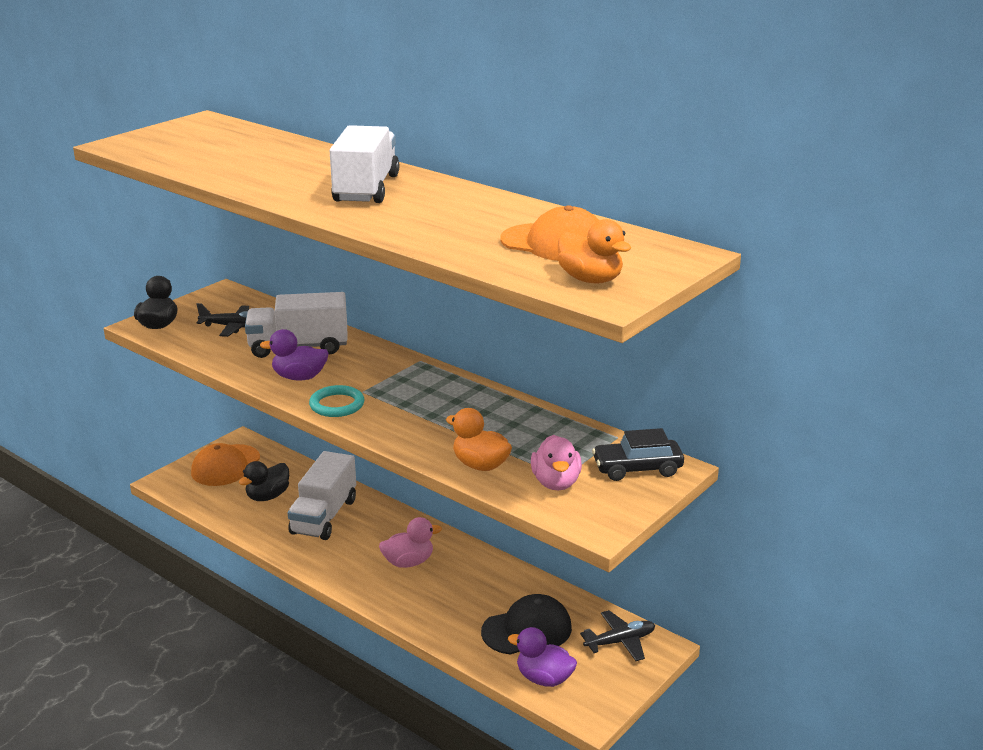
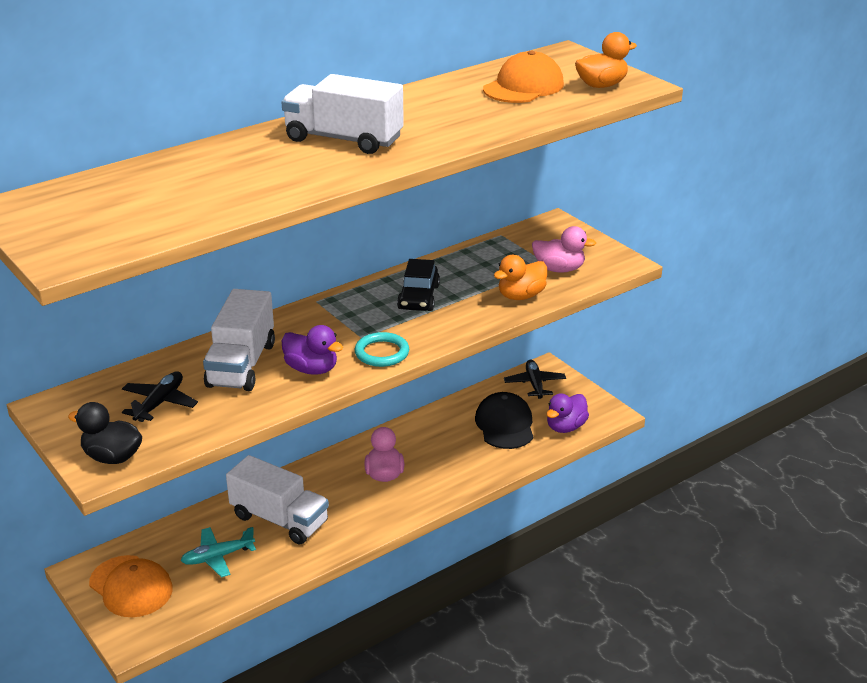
camera: 75 degrees left, 5 degrees up
(268, 496) = (217, 557): black duck -> turquoise plane
(299, 377) = (311, 369): purple duck -> purple duck turned 75 degrees counterclockwise
(637, 468) = (550, 235): black car -> black car (418, 297)

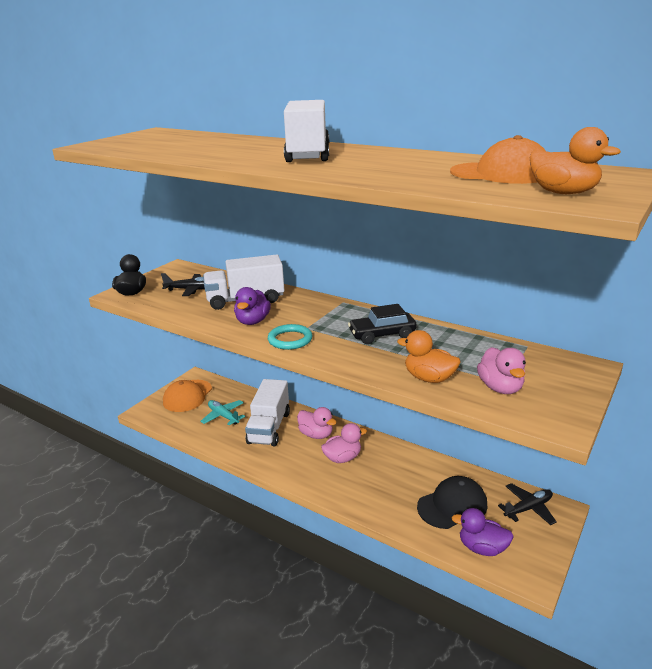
camera: 70 degrees right, 5 degrees down
(325, 483) = (316, 434): none -> pink duck

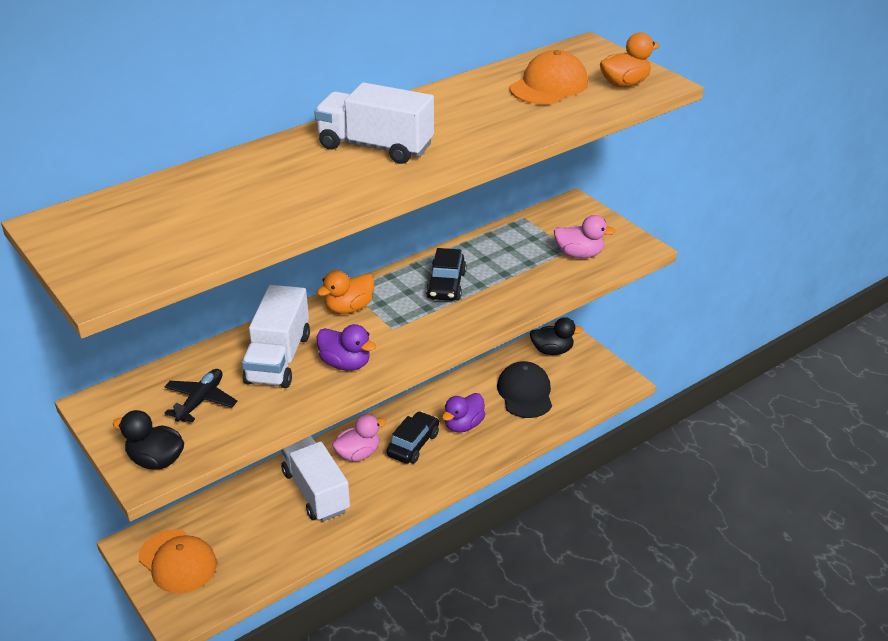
camera: 70 degrees left, 10 degrees up
(223, 416) = (258, 530): turquoise plane -> none
(269, 427) = (316, 491): white truck -> white truck turned 150 degrees counterclockwise
(290, 339) = (412, 346): turquoise ring -> none
(342, 458) = (413, 444): pink duck -> black car
(429, 378) = (543, 283): orange duck -> orange duck (349, 308)
(482, 548) = (582, 395): purple duck -> purple duck (463, 425)
(528, 508) = (552, 350): black plane -> black duck

